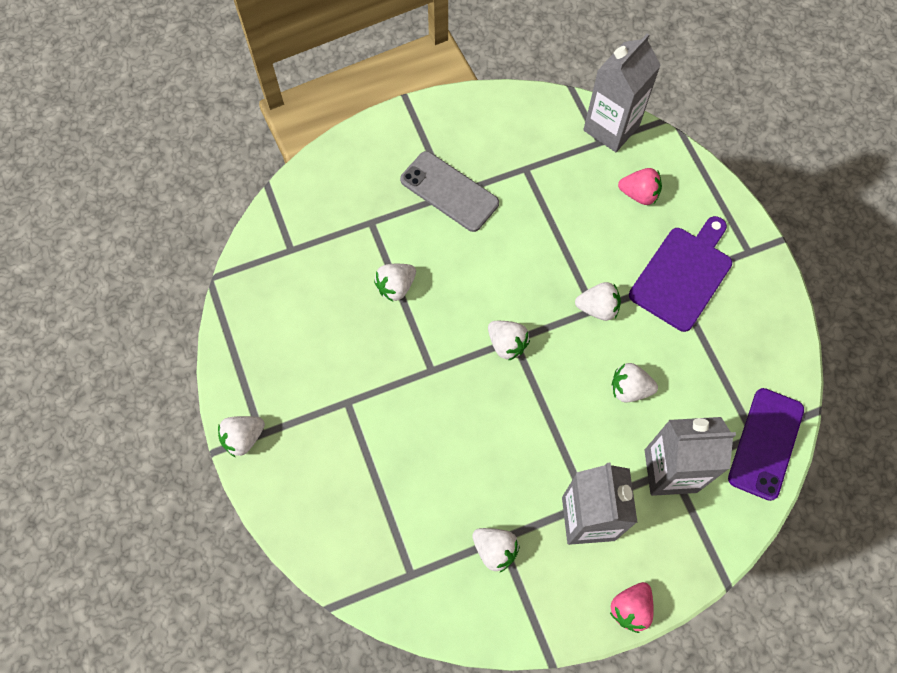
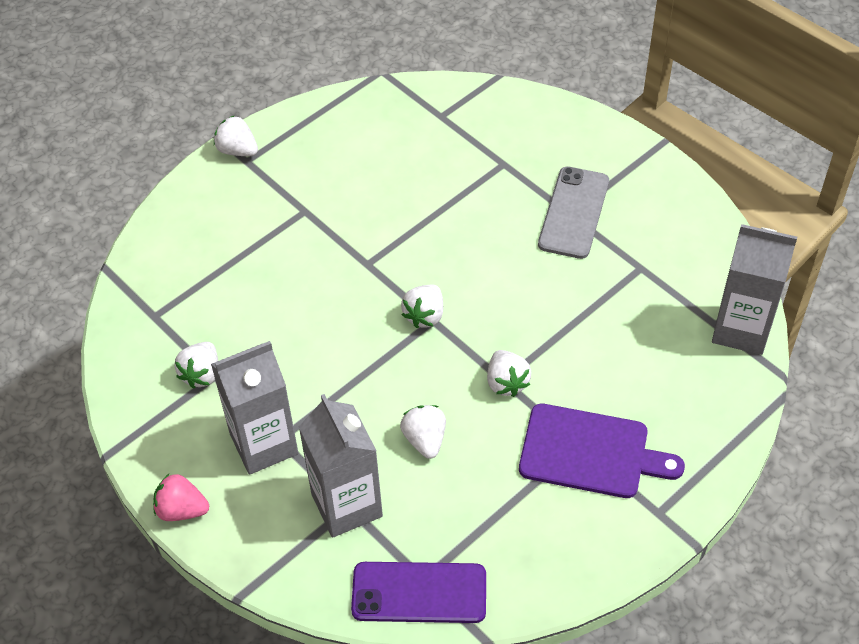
camera: 70 degrees right, 15 degrees down
(396, 287) = (443, 206): white strawberry -> none
(639, 194) = (670, 380): pink strawberry -> none

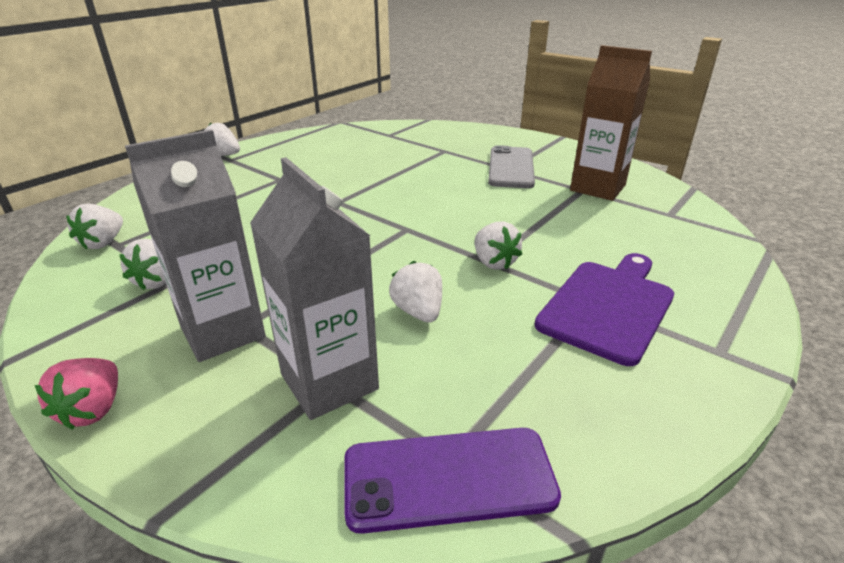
camera: 10 degrees left, 20 degrees down
(182, 510) = (93, 409): pink strawberry -> pink strawberry turned 90 degrees counterclockwise
(425, 315) = (398, 226): white strawberry -> white strawberry (103, 243)
(590, 452) = (608, 307): purple cutting board -> purple cutting board turned 60 degrees counterclockwise
(659, 266) = (597, 188): none -> brown carton
(741, 329) = (694, 215): grey carton -> none

